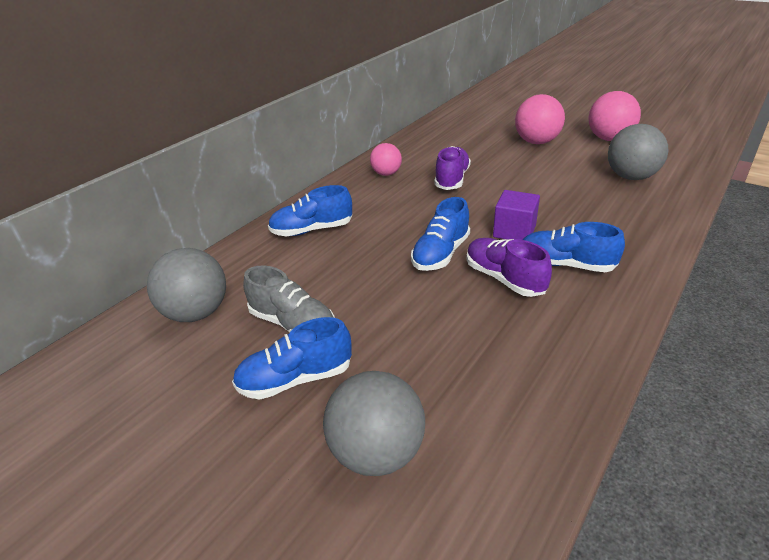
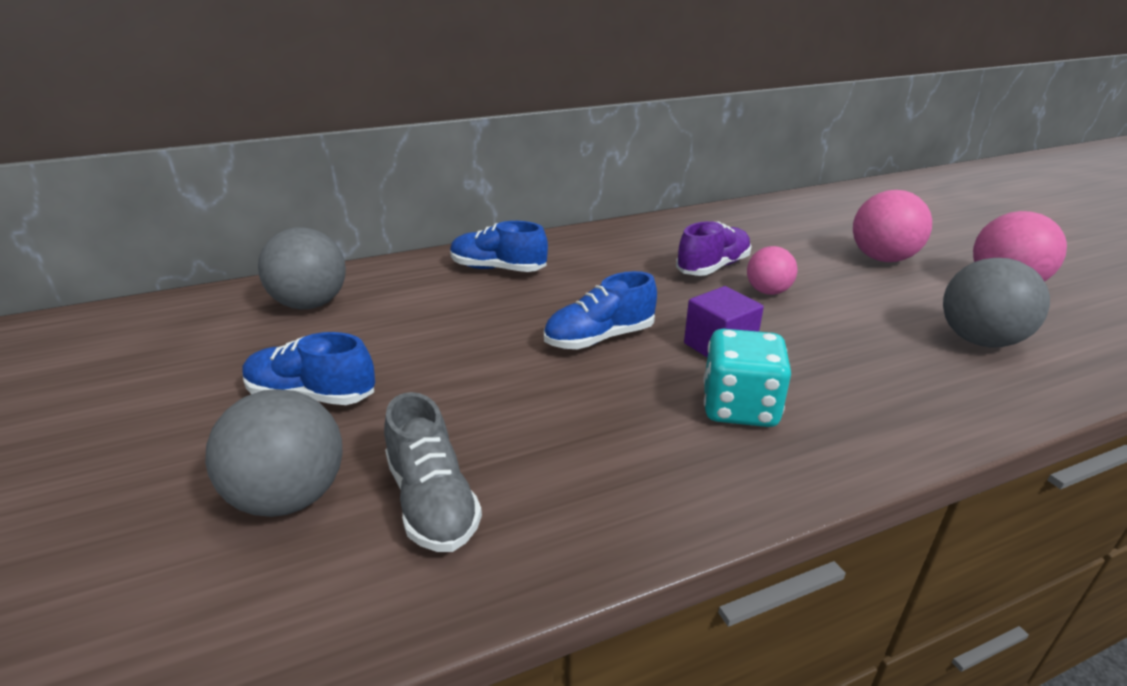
camera: 30 degrees right, 5 degrees down
(292, 323) = (372, 346): grey shoe -> grey shoe (432, 501)
(386, 174) = (643, 239): pink ball -> pink ball (767, 291)
(504, 279) = (639, 392): purple shoe -> none
(565, 264) = (739, 407): blue shoe -> turquoise dice

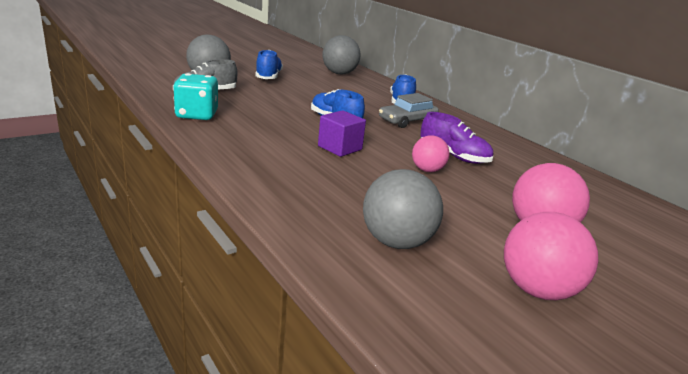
camera: 75 degrees right, 5 degrees down
(585, 277) = (407, 121): none -> grey car
(739, 407) = (276, 146): turquoise dice -> turquoise dice (197, 115)

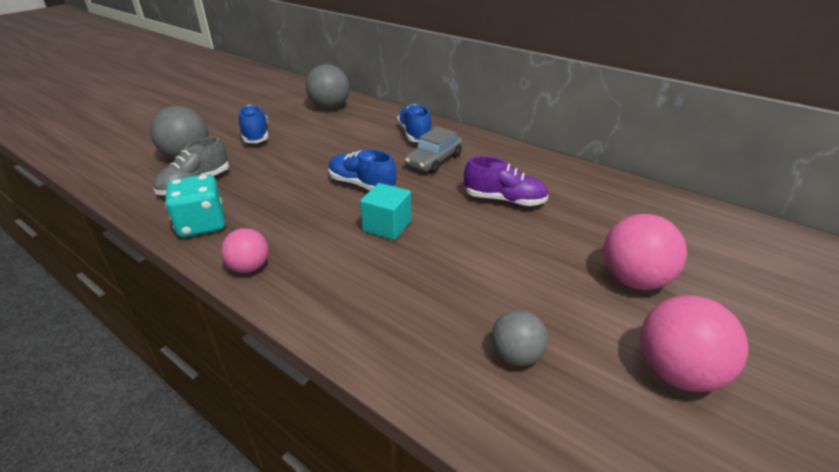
camera: 15 degrees left, 10 degrees up
(340, 148) = (387, 226): purple cube -> turquoise cube
(396, 242) = (516, 355): grey ball -> grey ball, size x0.62
(427, 170) = (490, 230): pink ball -> pink ball (249, 267)

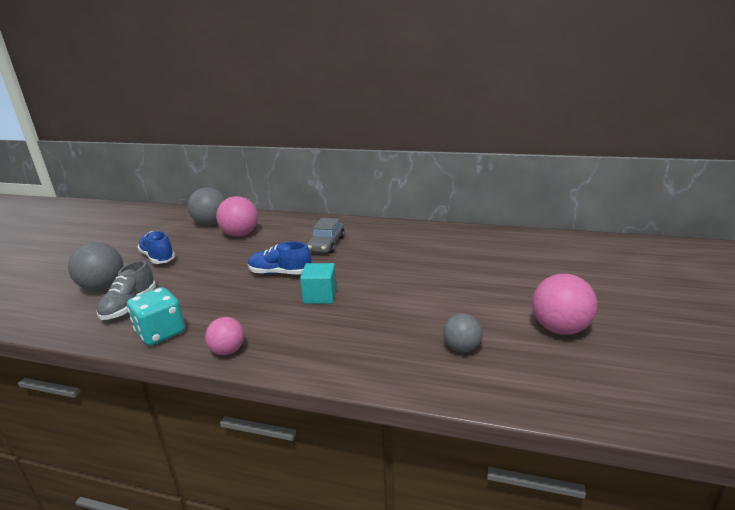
camera: 20 degrees left, 10 degrees down
(414, 134) = (298, 229): blue shoe -> none
(504, 200) = (395, 259): purple shoe -> none
(633, 280) = (508, 286): pink ball -> pink ball (240, 234)

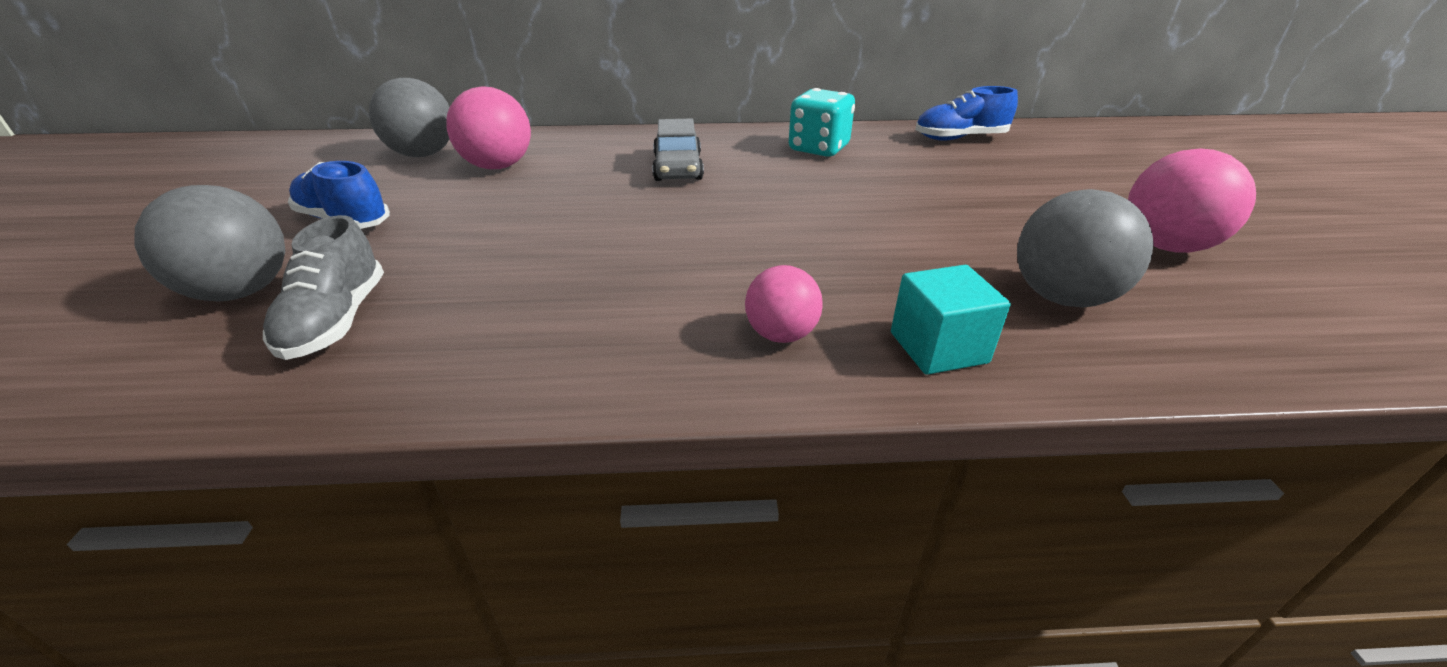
camera: 20 degrees left, 10 degrees up
(161, 333) = (455, 365): turquoise dice -> turquoise dice (818, 149)
(228, 351) = (641, 375): pink ball -> pink ball (781, 334)
(280, 273) = (631, 220): blue shoe -> blue shoe (960, 138)
(320, 296) = (741, 248): turquoise cube -> turquoise cube (938, 347)
(461, 348) = (1062, 297): grey ball -> grey ball, size x1.61

